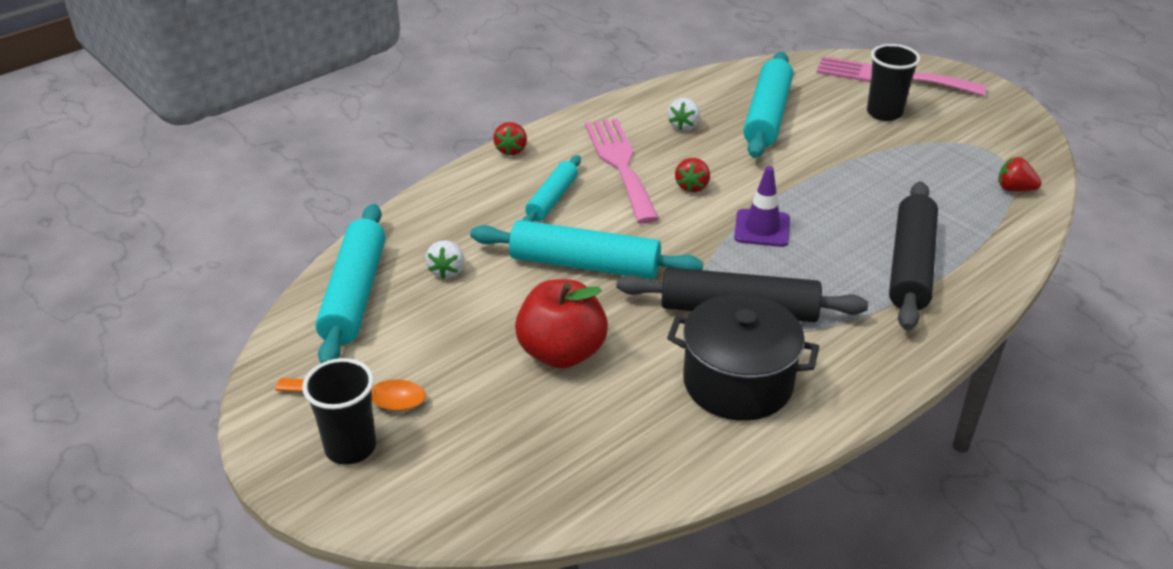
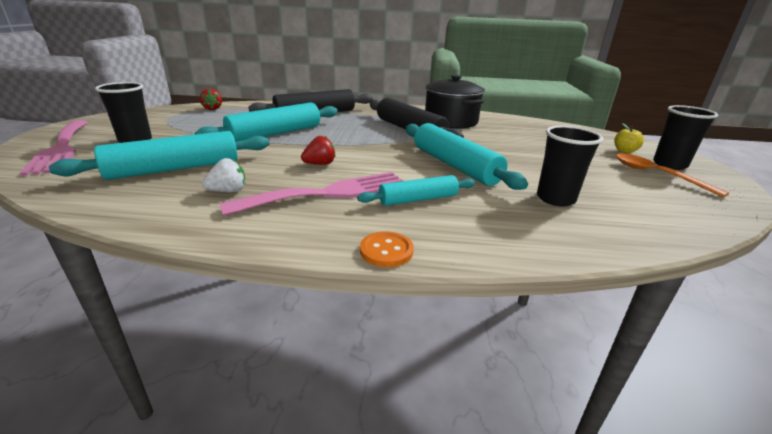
camera: 135 degrees left, 10 degrees down
(354, 294) = (649, 217): turquoise rolling pin -> turquoise rolling pin (275, 133)
(424, 456) = (624, 151): none -> yellow apple
(447, 270) = (555, 199): white strawberry -> black cup
(511, 150) = (386, 251): red strawberry -> orange button
(561, 353) = (517, 149): red apple -> none
(620, 164) = (329, 193): pink fork -> pink fork turned 150 degrees counterclockwise
(762, 228) = (335, 139): purple traffic cone -> none

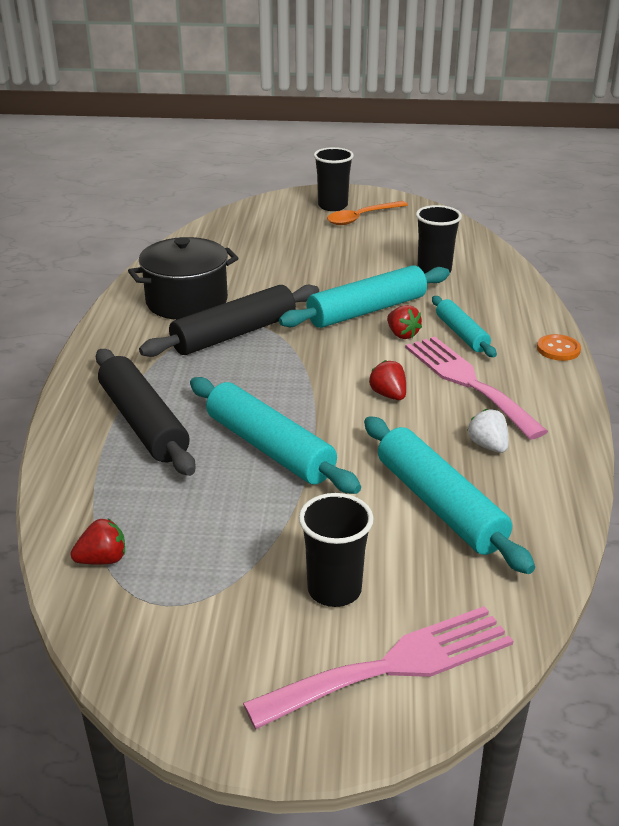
camera: 90 degrees left, 5 degrees up
(414, 175) = (402, 334): none -> red strawberry
(624, 151) = (297, 216): yellow apple -> none

